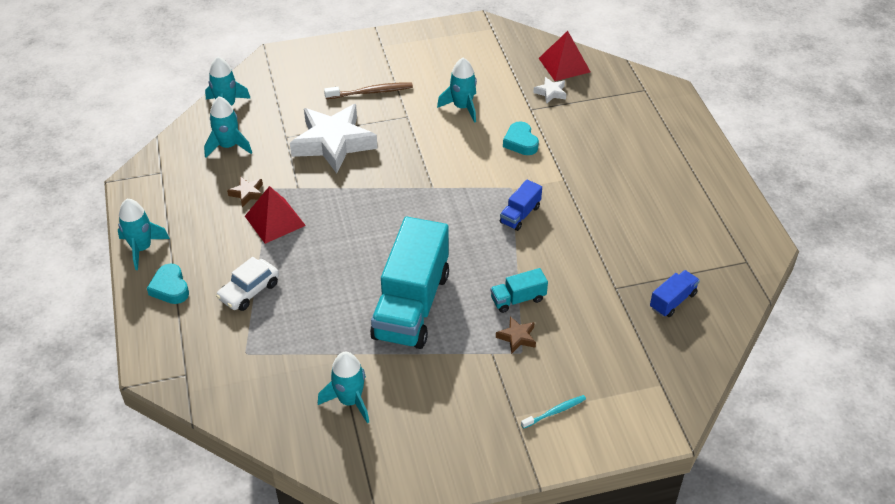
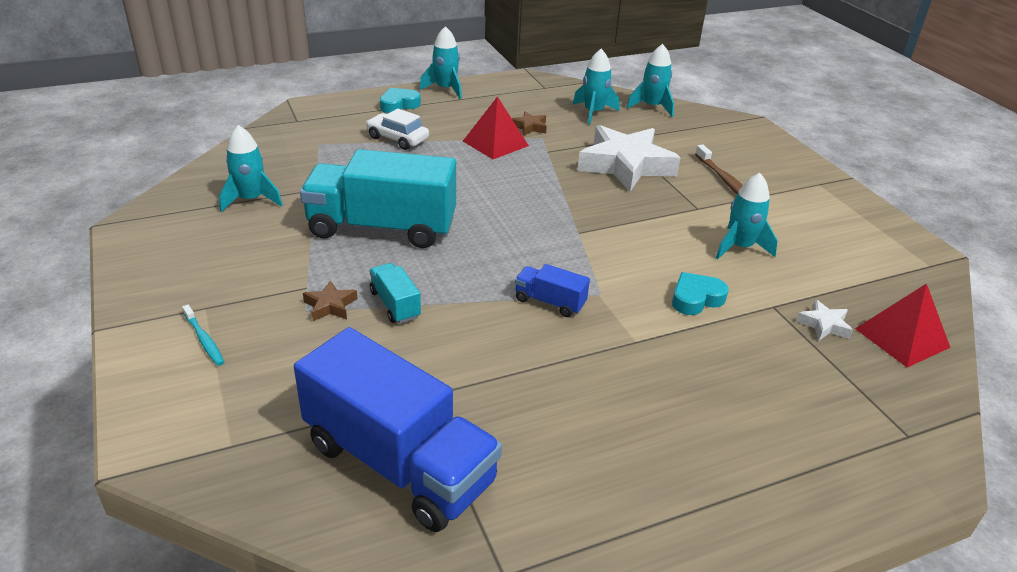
camera: 80 degrees right, 10 degrees down
(672, 301) = (399, 463): blue truck -> blue truck, size x2.29

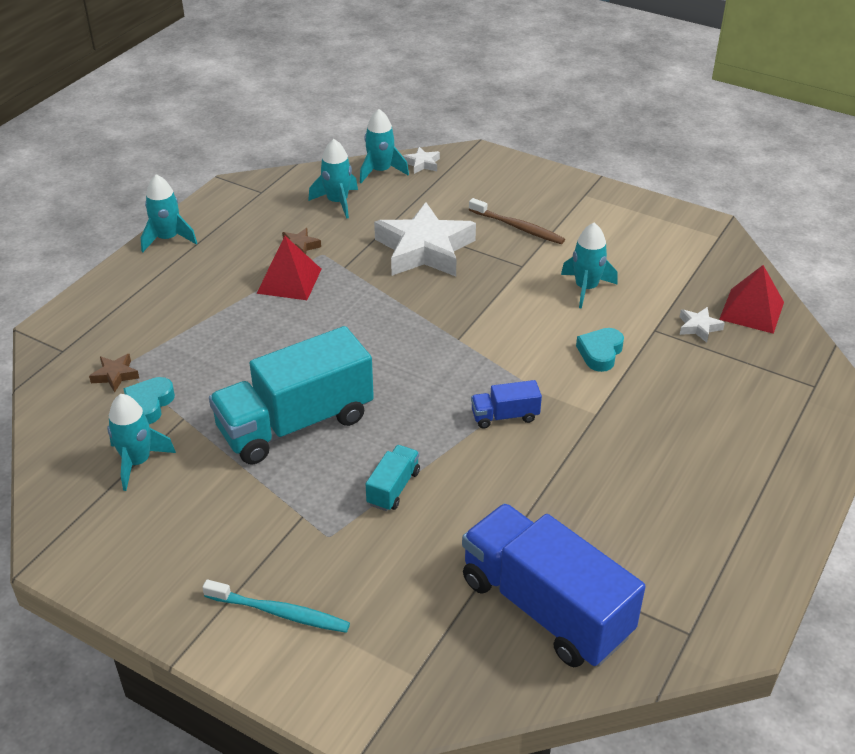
camera: 35 degrees left, 5 degrees up
(204, 340) = (280, 613): turquoise toothbrush -> turquoise toothbrush, size x1.56
(330, 306) = (343, 520): brown star -> brown star (115, 375)
(395, 304) = (393, 488): turquoise truck -> turquoise truck turned 90 degrees clockwise
(397, 139) = (192, 321): white car -> none
(399, 105) = (144, 280): turquoise heart -> turquoise heart (149, 404)
(399, 463) = (545, 607): blue truck -> blue truck turned 135 degrees counterclockwise
(692, 114) = (422, 164): none -> white star

